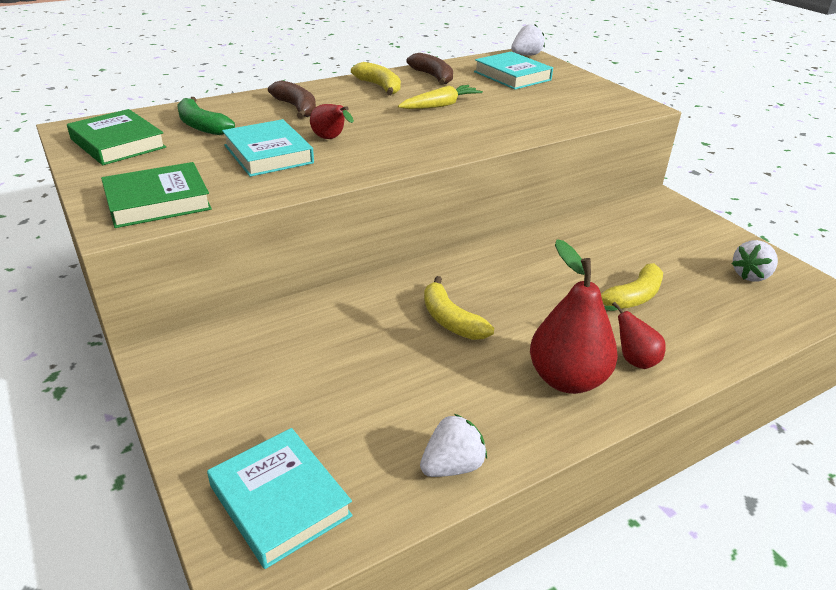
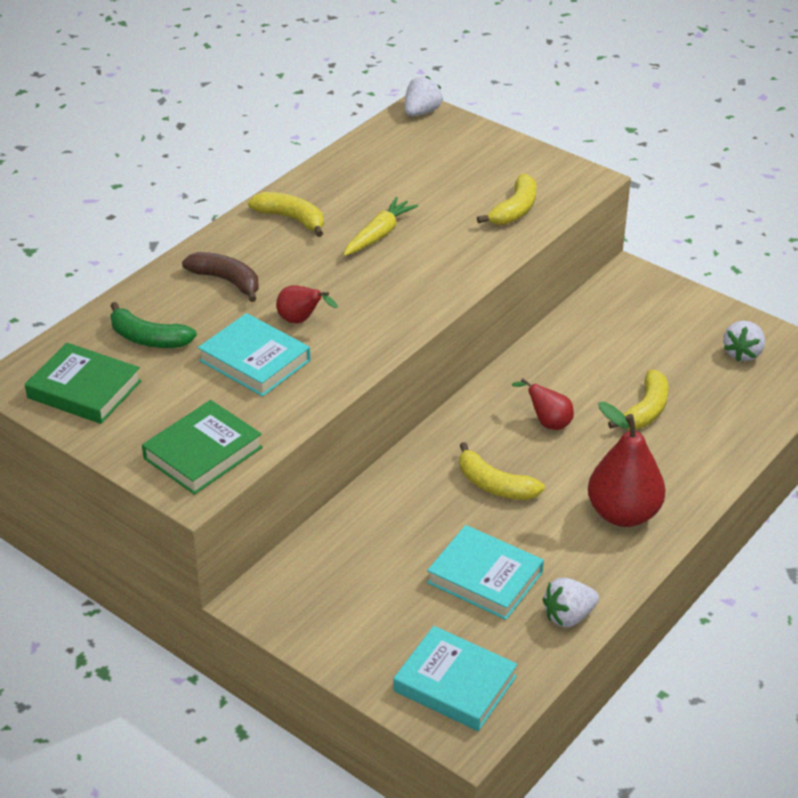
camera: 20 degrees left, 5 degrees up
(433, 77) = (339, 184): brown banana -> none
(452, 466) = (568, 616): white strawberry -> white strawberry turned 150 degrees counterclockwise
(512, 76) = (426, 159): turquoise book -> turquoise book (485, 578)
(565, 112) = (515, 210): none -> yellow banana
(632, 359) = (669, 477): red pear -> red pear (548, 422)

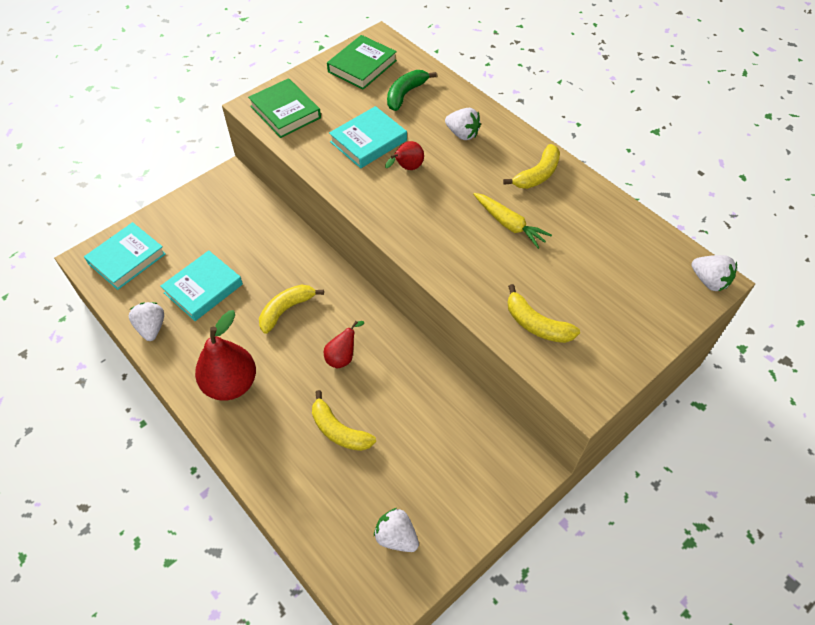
camera: 100 degrees right, 15 degrees up
(227, 281) = (462, 134): brown banana -> white strawberry

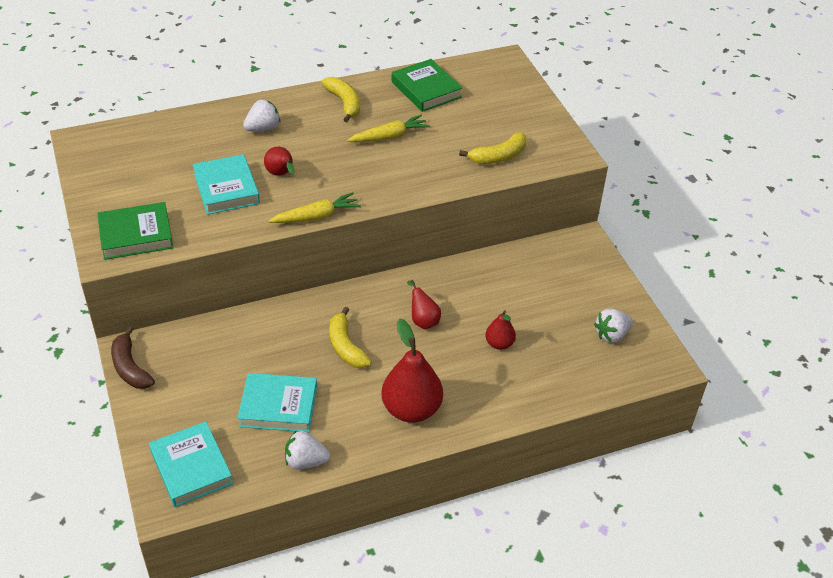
camera: 70 degrees left, 10 degrees down
(203, 288) = (278, 406): turquoise book -> turquoise book turned 60 degrees counterclockwise
(212, 185) = (130, 367): none -> brown banana
(339, 430) = (499, 344): yellow banana -> red pear
(362, 66) = (112, 163): green book -> green book (426, 89)
(364, 211) = (316, 216): none -> yellow carrot
(405, 94) = (180, 146): green banana -> none
(709, 281) = (505, 62): white strawberry -> none

